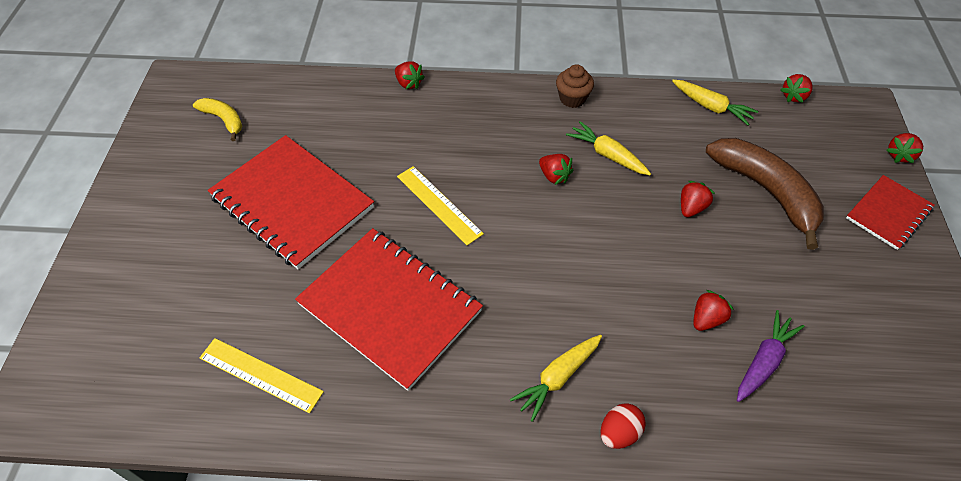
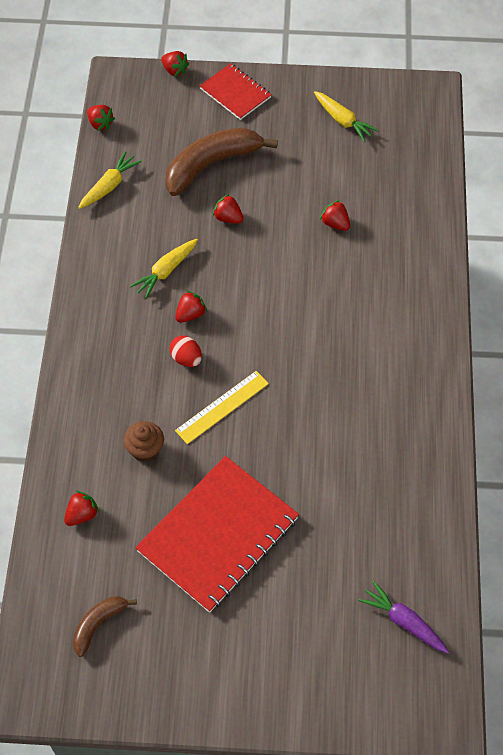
camera: 90 degrees left, 5 degrees up
(224, 120) = (98, 624): yellow banana -> brown banana
(260, 375) = (401, 533): yellow ruler -> none
(390, 308) = (333, 440): red notebook -> none
(409, 83) = (55, 441): red strawberry -> red strawberry (82, 514)
(557, 378) = (390, 322): yellow carrot -> yellow carrot (343, 121)
(572, 98) = (90, 294): brown cupcake -> brown cupcake (145, 449)
(619, 433) = (429, 288): red egg -> red egg (186, 358)
(764, 361) = (368, 195): purple carrot -> purple carrot (404, 621)

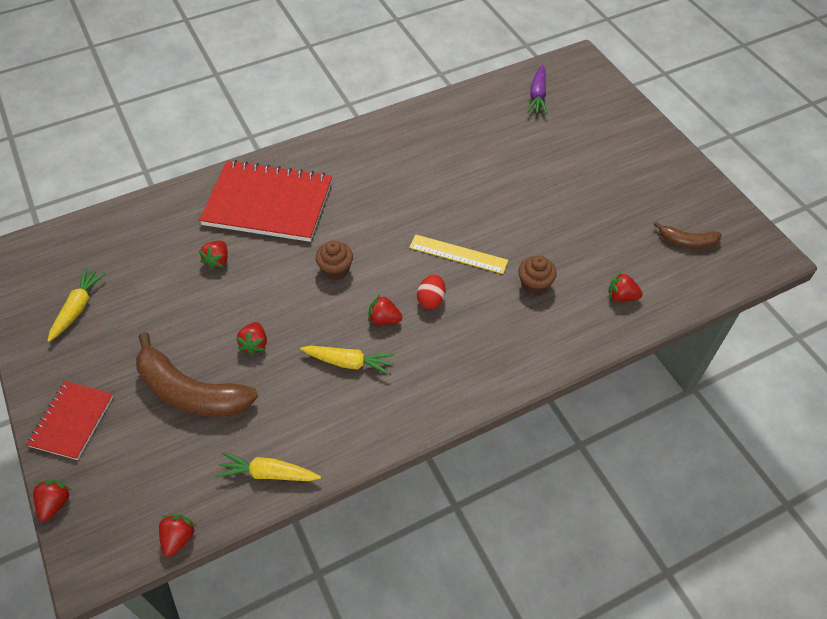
camera: 120 degrees left, 5 degrees down
(218, 535) = (563, 208): red notebook -> red notebook (268, 203)
(268, 303) = (336, 269): none -> brown cupcake

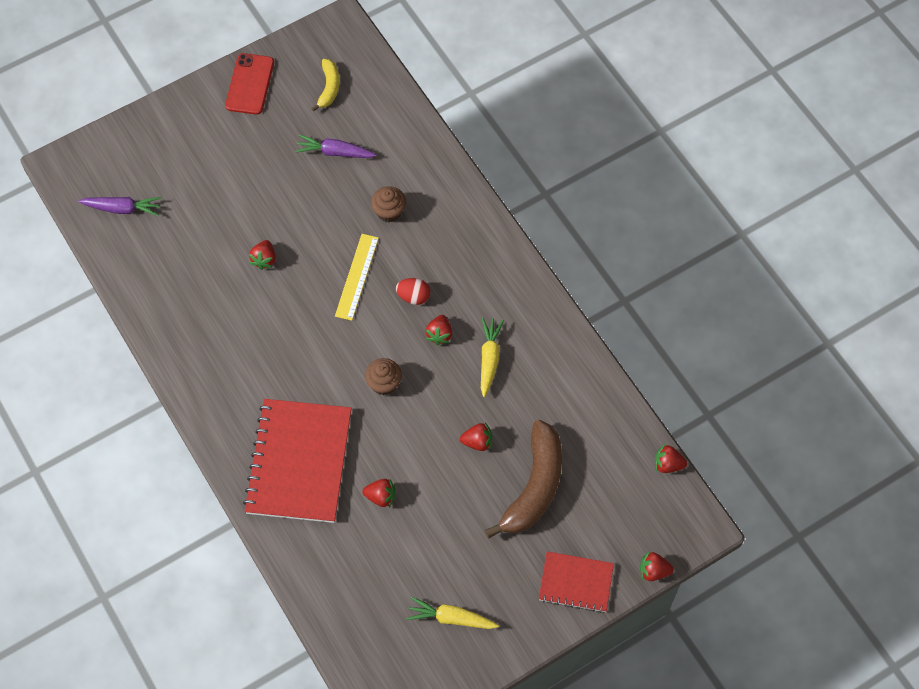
camera: 95 degrees left, 10 degrees up
(268, 473) = (603, 407): yellow carrot -> none
(606, 243) = (334, 152): none -> purple carrot
(621, 296) = (397, 143): red strawberry -> red strawberry (264, 259)
(682, 180) = (250, 84): none -> red phone
(687, 242) = (329, 88): brown banana -> yellow banana

